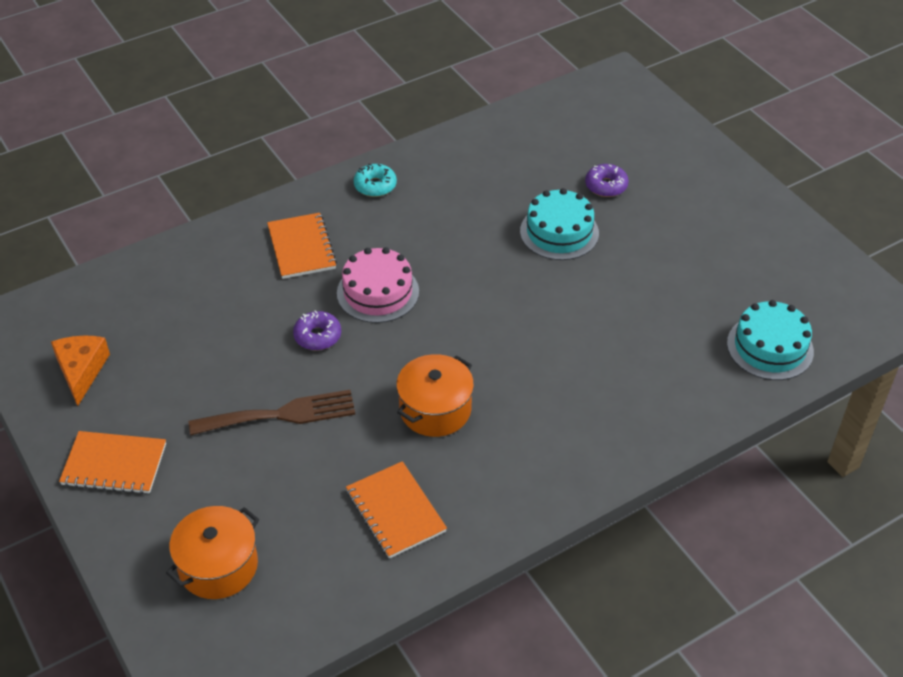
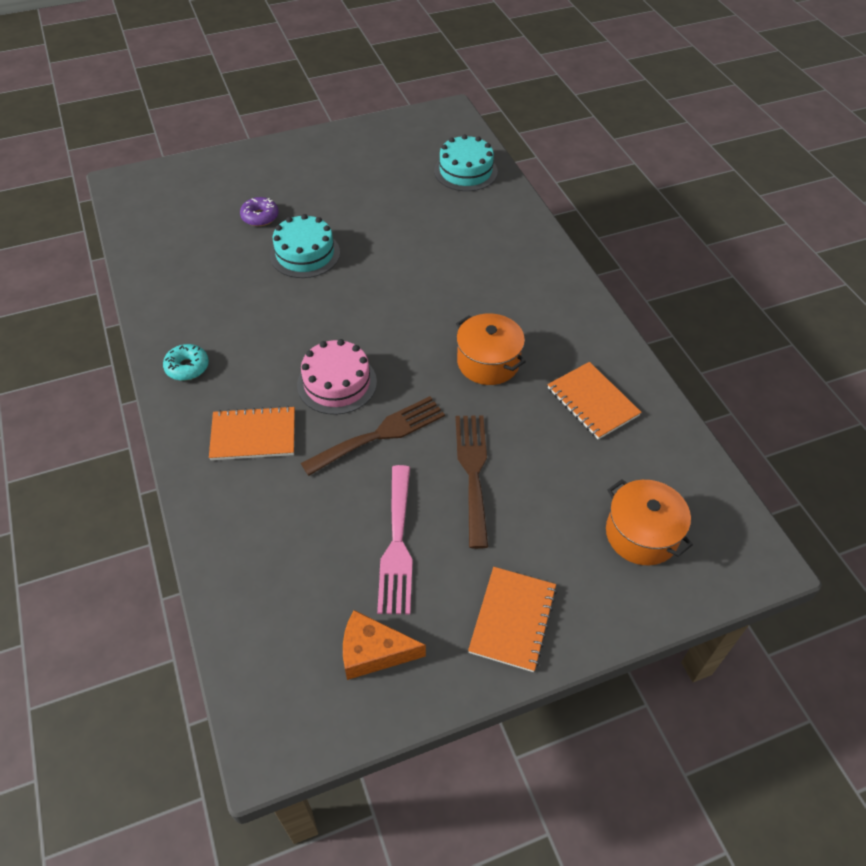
camera: 80 degrees left, 5 degrees up
(189, 369) = (397, 545): none -> pink fork
(317, 336) = (380, 434): purple donut -> brown fork
(395, 511) = (592, 402): orange notebook -> orange notebook turned 75 degrees clockwise

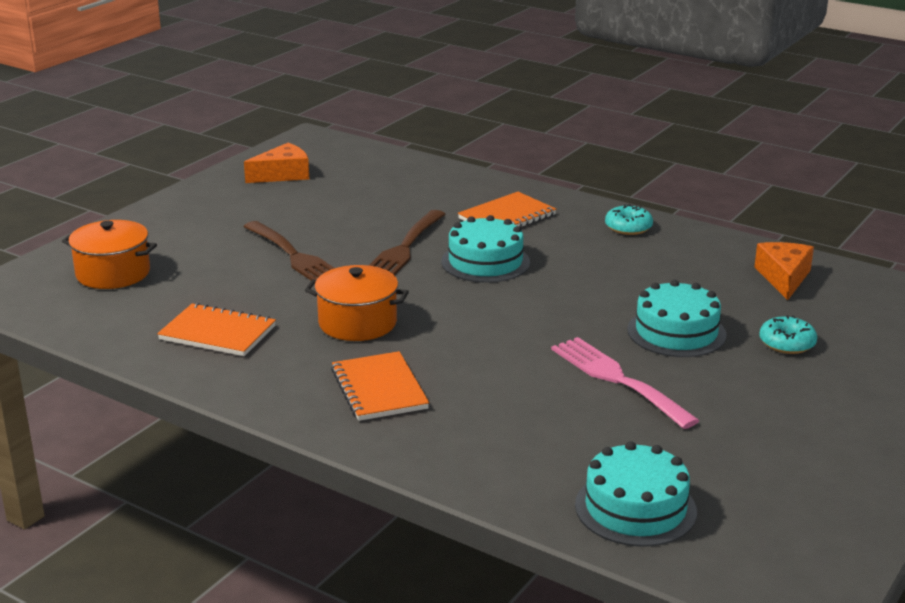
camera: 145 degrees right, 25 degrees down
(175, 262) = (784, 278): none -> orange cheese
(260, 217) = (787, 343): purple donut -> turquoise donut
(337, 383) = (485, 262): pink cake -> turquoise cake
(397, 545) = (317, 210): pink fork -> pink fork (617, 379)
(512, 619) = (195, 210): orange notebook -> orange notebook (379, 389)

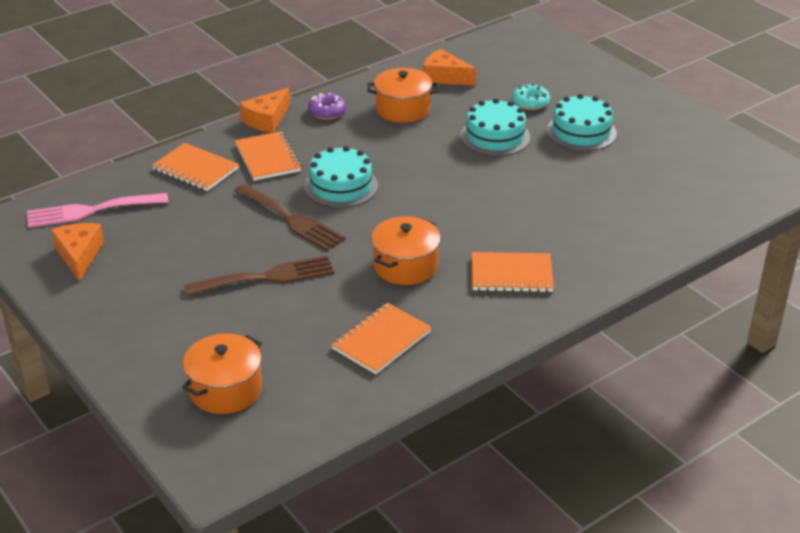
camera: 70 degrees left, 10 degrees up
(457, 189) = (196, 169): none -> orange notebook
(580, 202) = (267, 120): none -> orange cheese
(617, 379) = (544, 174): pink fork -> pink fork (90, 211)
(628, 227) = (327, 112): turquoise donut -> purple donut
(635, 508) = (692, 207): turquoise cake -> turquoise cake (581, 132)
(679, 266) = (403, 109): none -> orange pot

